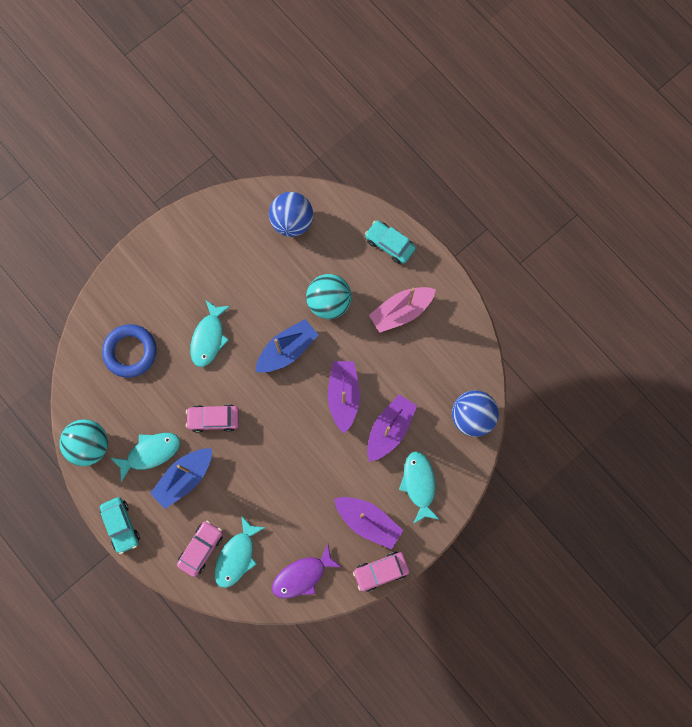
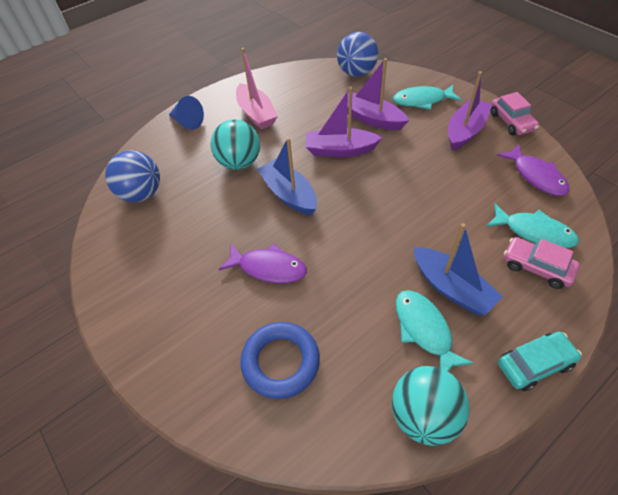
camera: 85 degrees left, 25 degrees down
(209, 338) = (268, 268): turquoise fish -> purple fish
(214, 419) = (372, 259): pink car -> none
(389, 244) = (187, 122): turquoise car -> blue cone

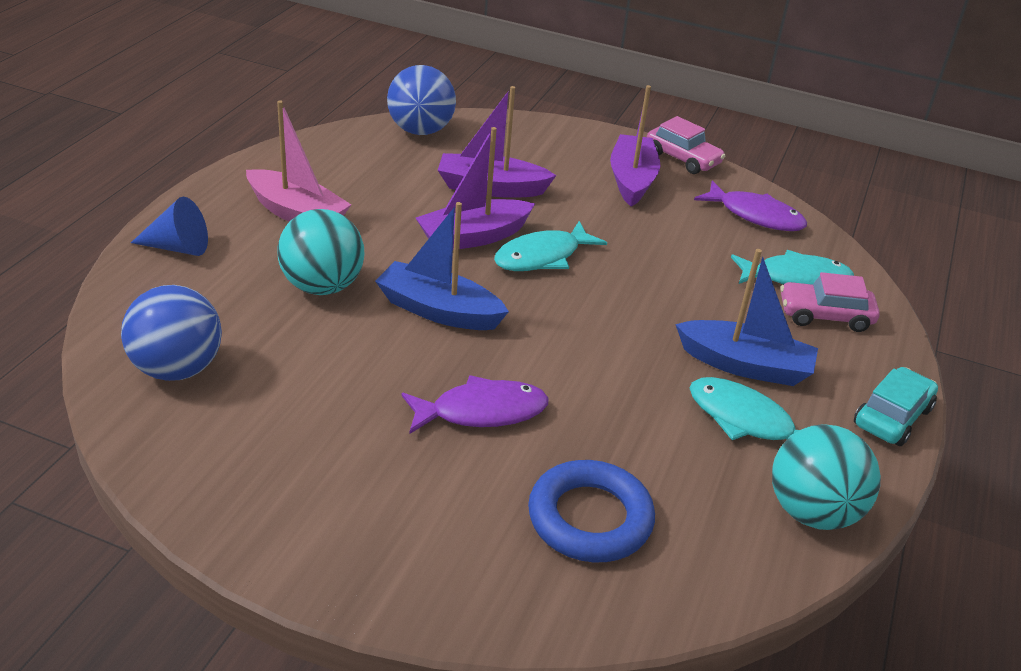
camera: 35 degrees left, 15 degrees down
(422, 100) = (546, 152): turquoise fish -> turquoise fish (542, 257)

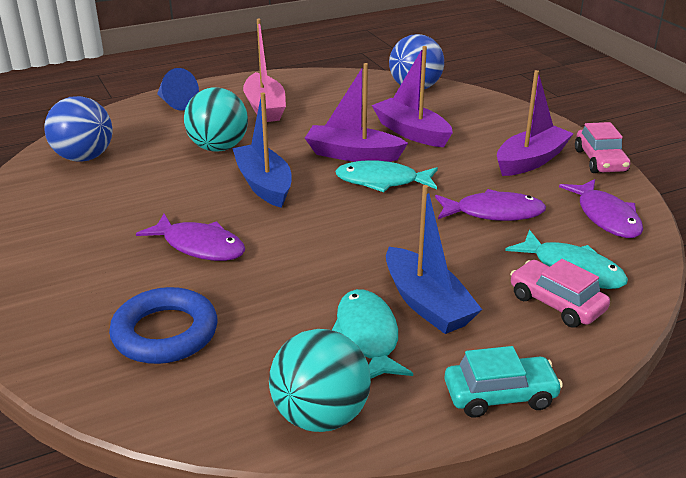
camera: 45 degrees right, 5 degrees down
(675, 249) = (494, 213): none -> purple fish

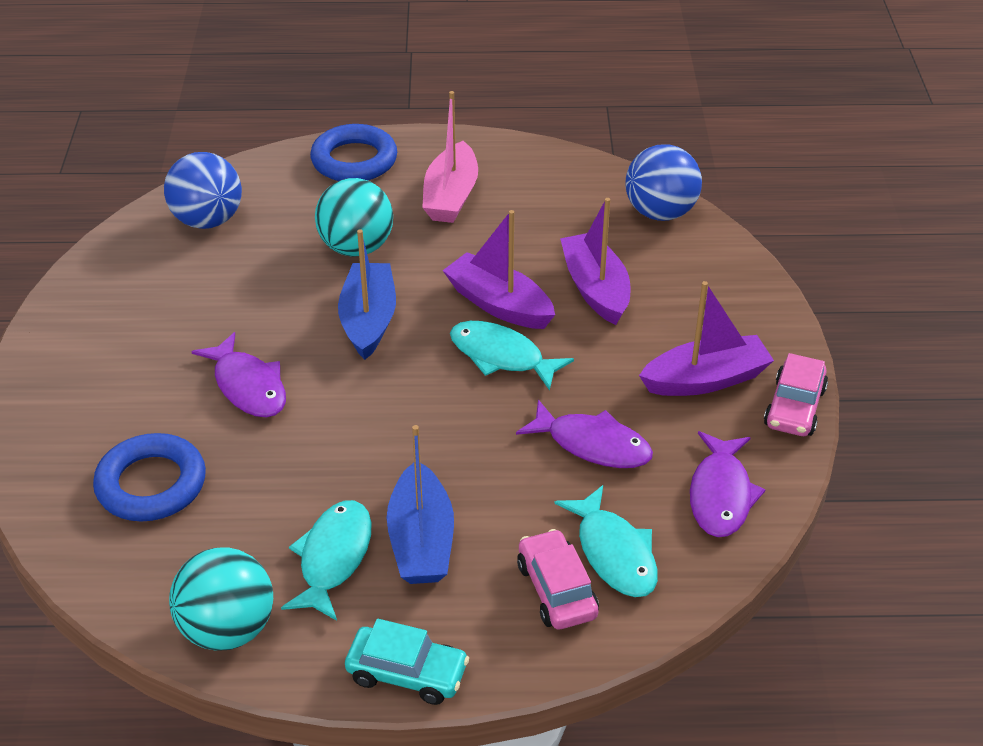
camera: 25 degrees right, 10 degrees up
(176, 103) = (354, 160): blue cone -> blue ring

